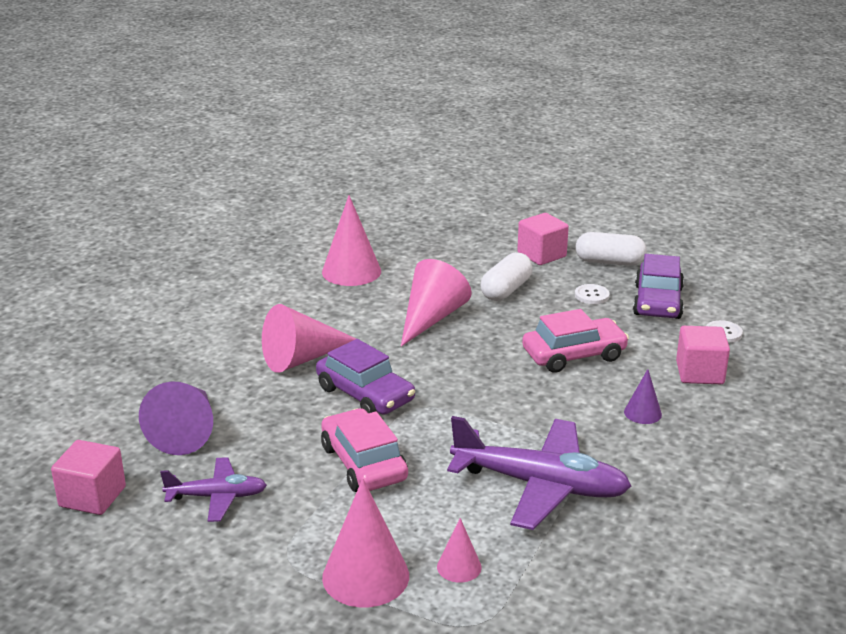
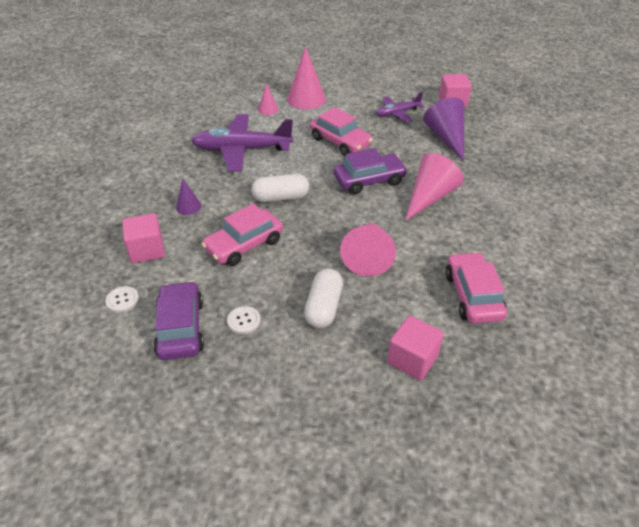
camera: 160 degrees right, 15 degrees up
(351, 271) = (472, 295): pink cone -> pink car
(365, 394) = (369, 180): purple car -> purple car turned 135 degrees clockwise
(541, 255) = (310, 376): pink cube -> pink cube (412, 359)
(609, 262) = (235, 384): white capsule -> white capsule (281, 197)

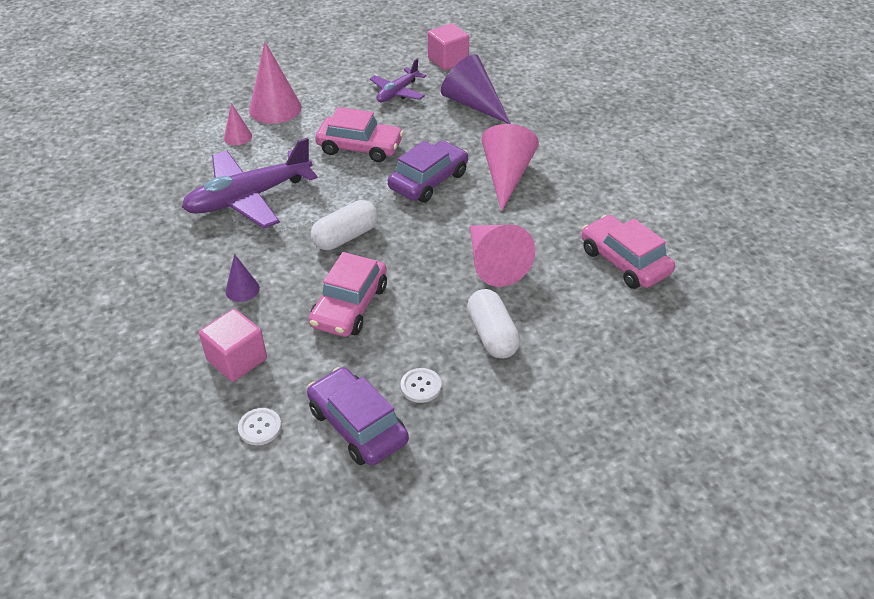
camera: 30 degrees left, 0 degrees up
(412, 359) = (617, 347): pink cube -> none

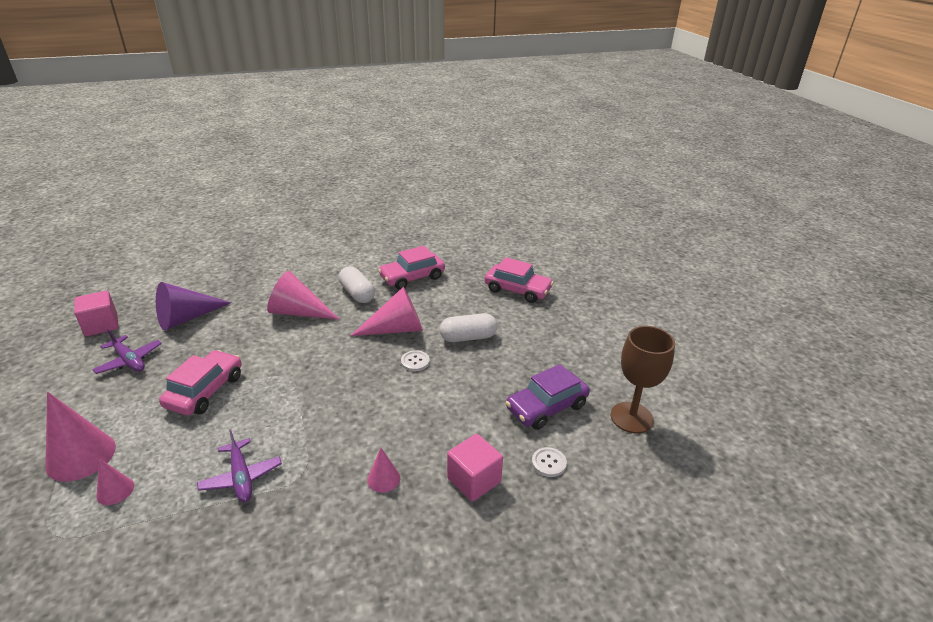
camera: 85 degrees left, 10 degrees down
(242, 289) = (383, 479): purple cone -> pink cone
(249, 198) = (241, 477): purple plane -> purple plane, size x0.55
(343, 527) = (631, 417): none -> brown goblet
(345, 237) = (335, 405): white capsule -> white capsule (357, 294)
(349, 306) = (423, 406): pink car -> pink car (517, 290)
(421, 386) = (512, 374): white button -> white button (415, 361)
(428, 181) = (282, 352): purple car -> none

